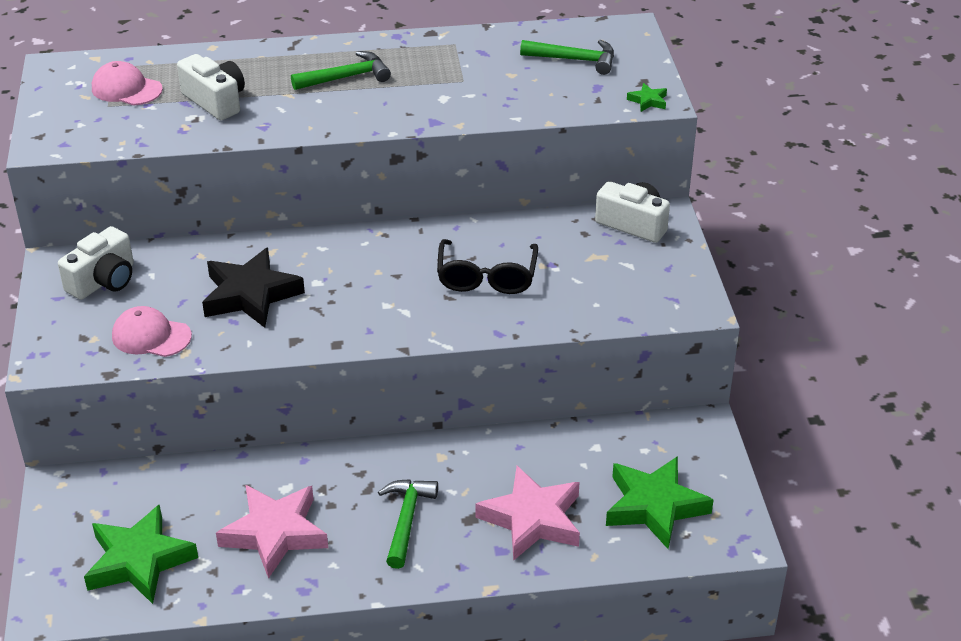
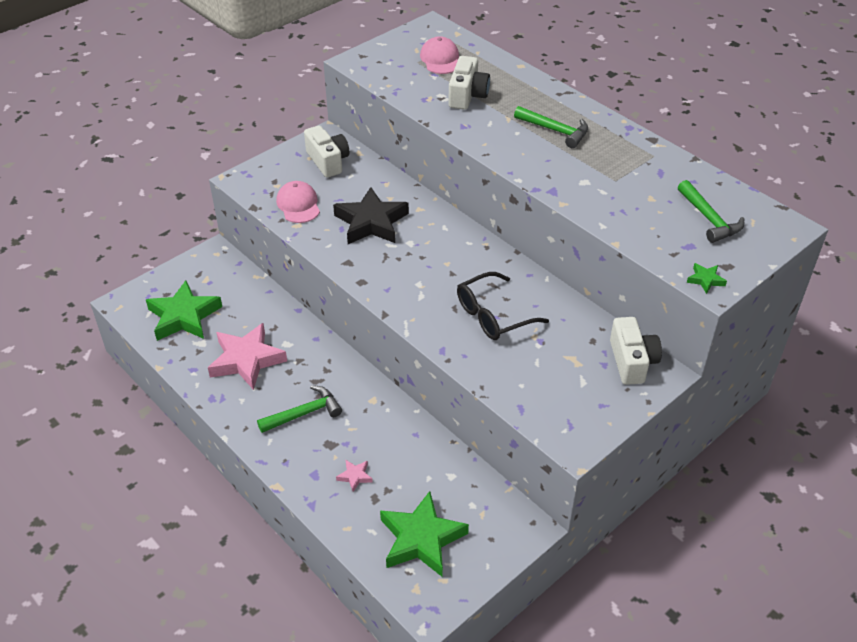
camera: 55 degrees right, 5 degrees up
(103, 281) = (328, 161): white camera -> white camera turned 120 degrees counterclockwise
(532, 519) = (355, 476): pink star -> pink star, size x0.42

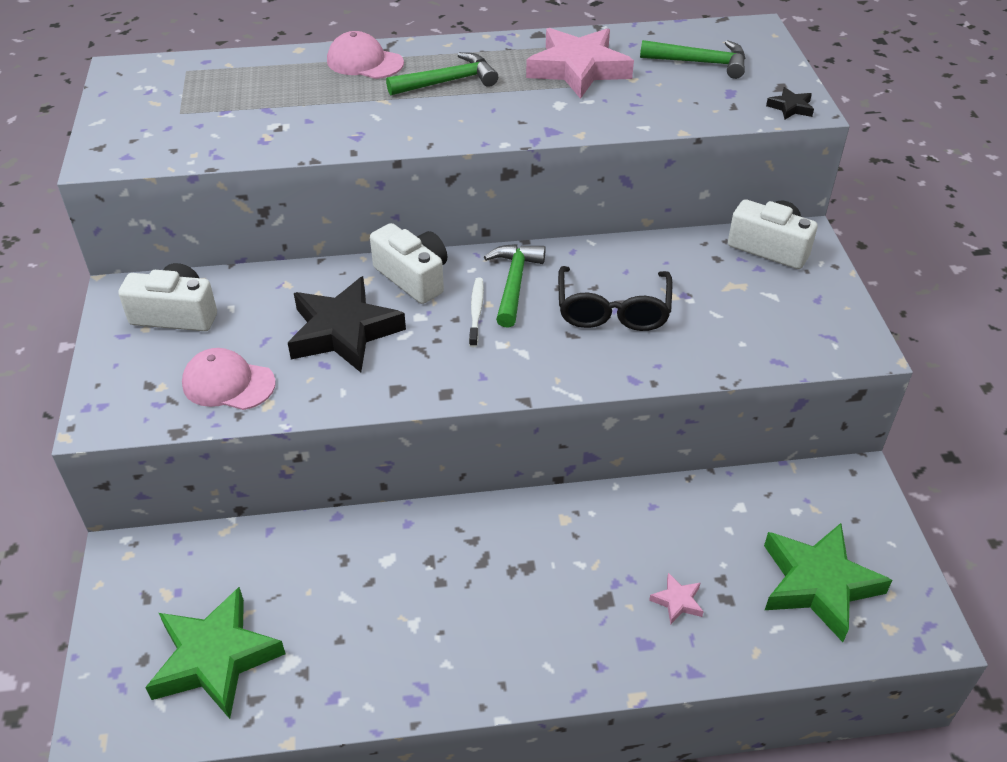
camera: 55 degrees left, 0 degrees up
(246, 360) = (376, 621): pink star -> pink star (578, 69)
(304, 413) = (530, 602): green hammer -> green hammer (514, 283)
(435, 262) = (476, 312): none -> white toothbrush
(440, 59) = (201, 94): pink cap -> pink cap (364, 62)
(467, 95) = (301, 108): white camera -> white camera (413, 277)
(705, 280) = (791, 107): green star -> black star

